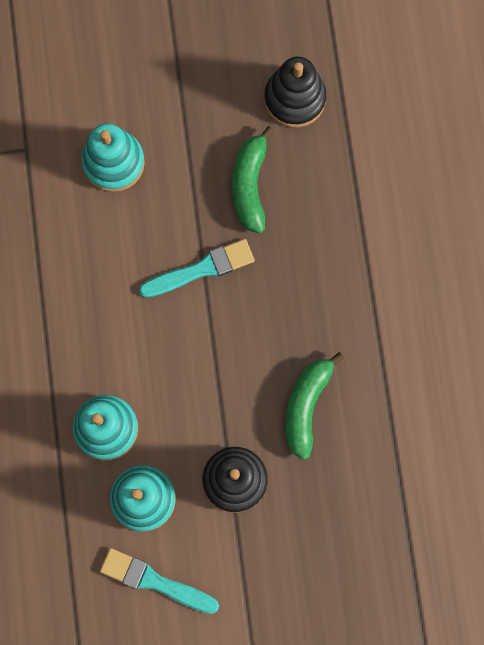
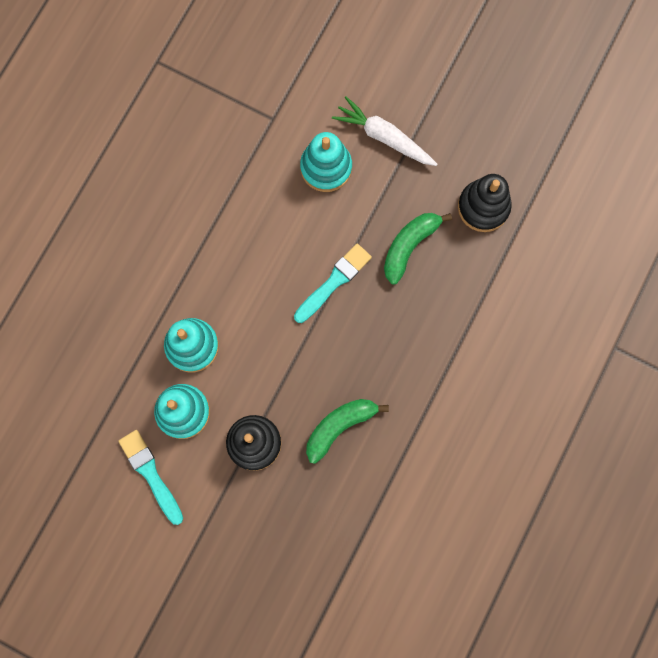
camera: 35 degrees right, 0 degrees up
(150, 94) = (384, 137): none -> white carrot
(201, 269) = (334, 282): turquoise brush -> turquoise brush turned 60 degrees counterclockwise

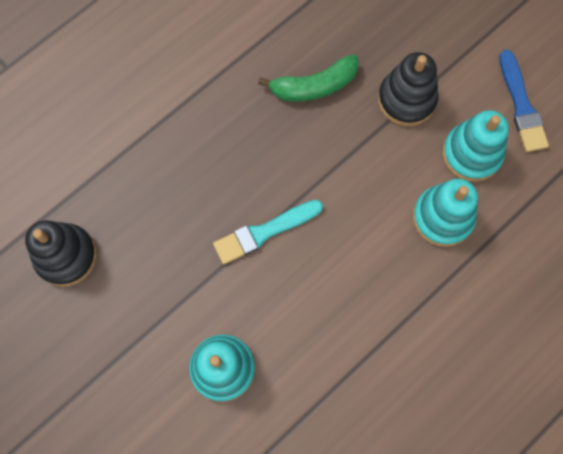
camera: 160 degrees left, 5 degrees down
(150, 474) = (521, 106): turquoise brush -> blue brush
(384, 137) = (140, 381): white carrot -> none
(409, 246) = (166, 242): green banana -> none

